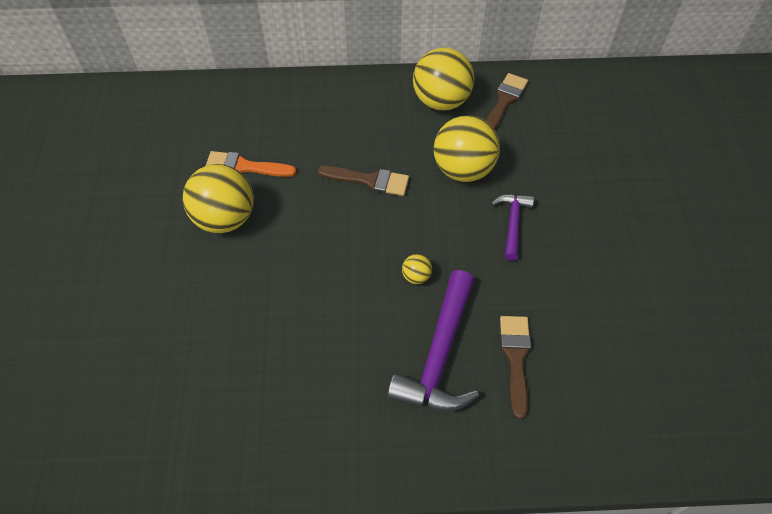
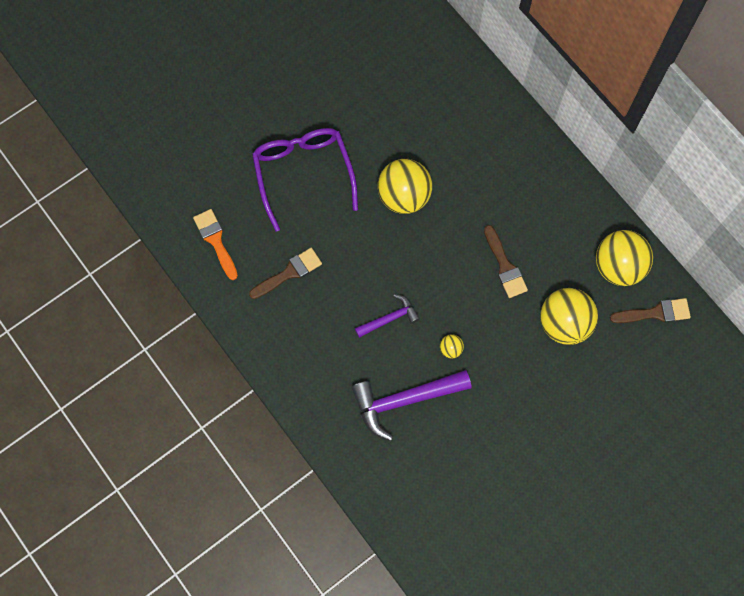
camera: 55 degrees right, 15 degrees up
(112, 293) = (303, 174): none -> purple glasses
(244, 167) = (452, 175): orange brush -> orange brush (215, 241)
(512, 223) = (542, 386): purple hammer -> purple hammer (390, 318)
(515, 358) = (436, 449): brown brush -> brown brush (289, 273)

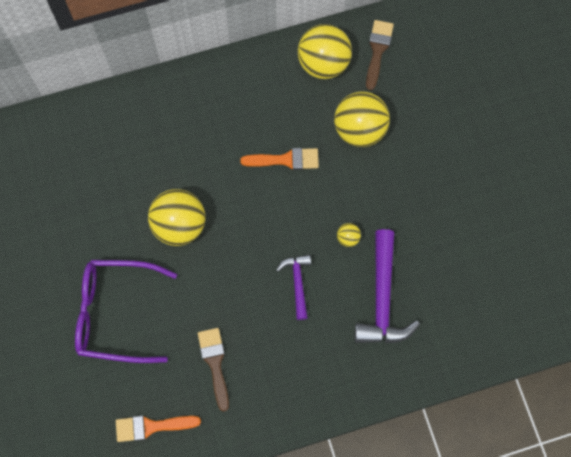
camera: 70 degrees left, 0 degrees up
(505, 266) = (285, 160): brown brush -> orange brush

